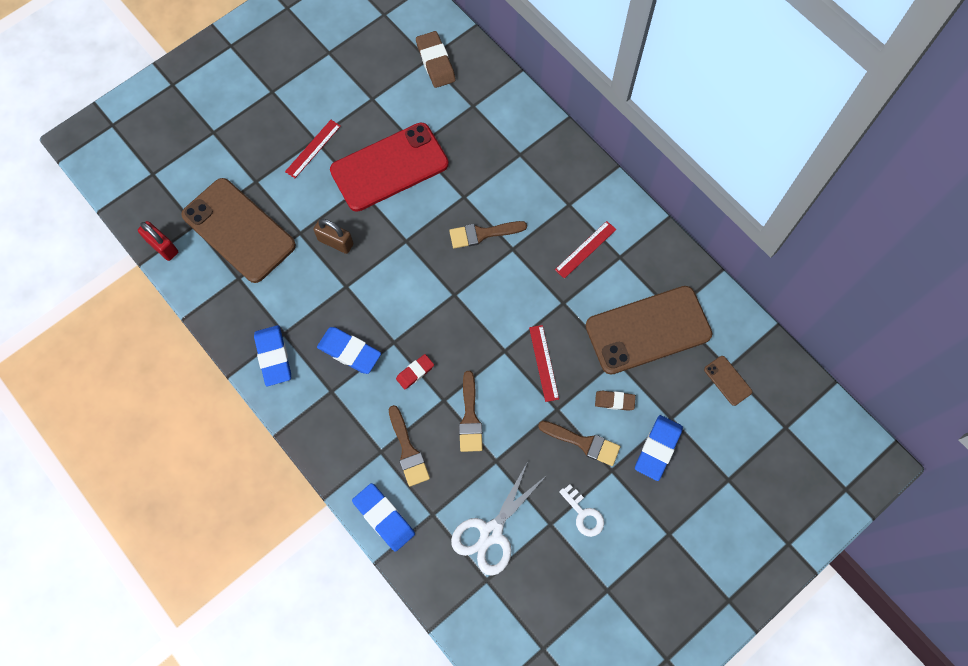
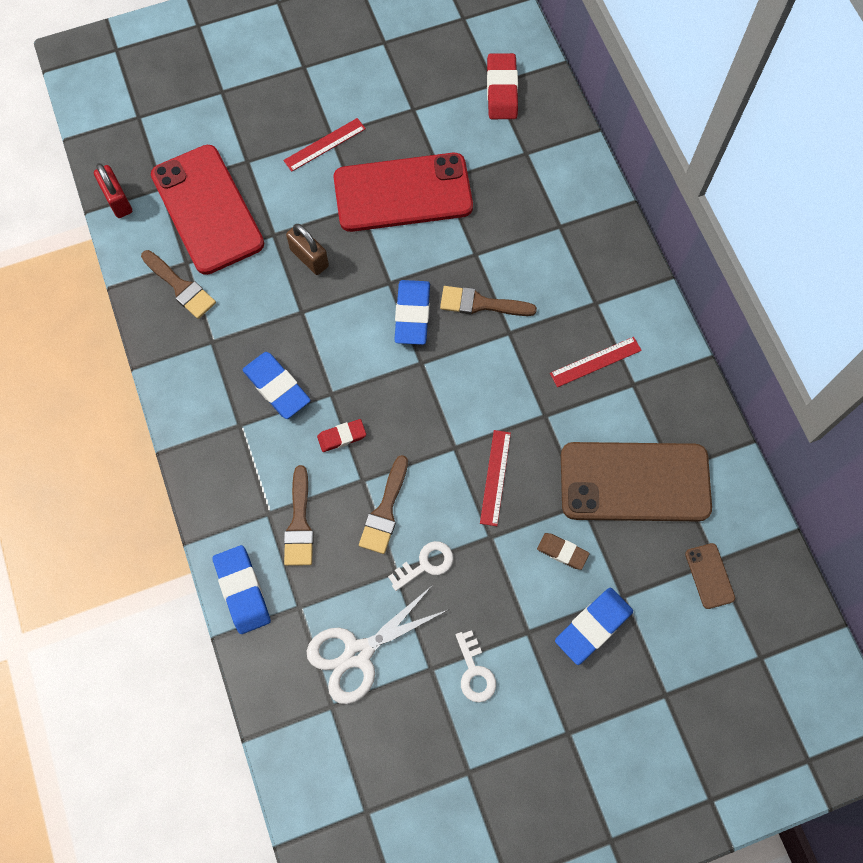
camera: 20 degrees right, 0 degrees up
(239, 230) = (207, 209): brown phone -> red phone
(273, 357) = (190, 364): blue eraser -> blue eraser (412, 314)
(435, 62) = (501, 90): brown eraser -> red eraser
(516, 447) = (426, 564): none -> white key
(584, 443) = (507, 588): brown brush -> brown brush (181, 287)

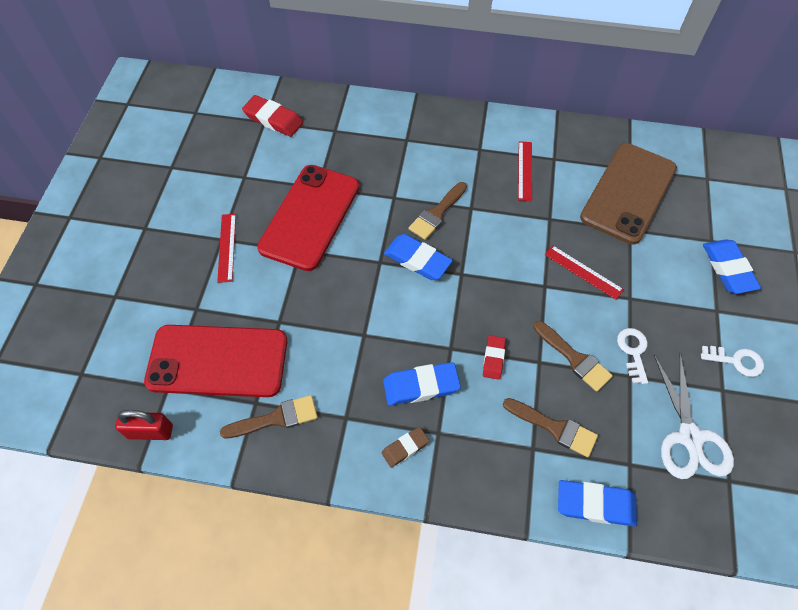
camera: 60 degrees left, 10 degrees down
(309, 258) = (319, 306): brown padlock -> none
(562, 552) = (662, 259): brown eraser -> brown eraser (405, 448)
(709, 576) = (716, 186): brown phone -> none

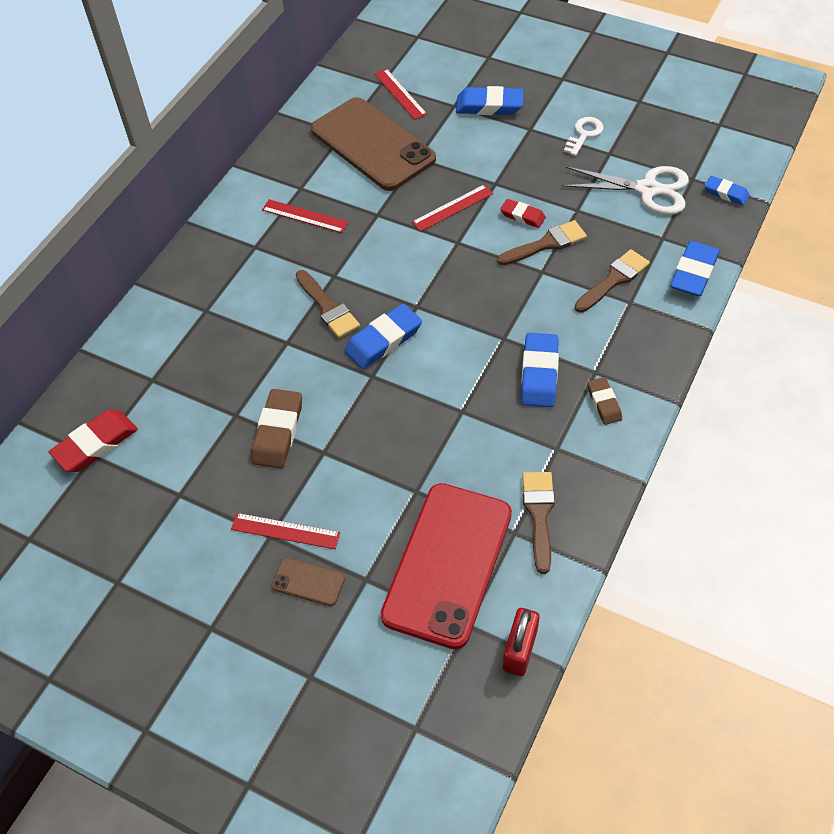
camera: 70 degrees left, 5 degrees down
(188, 273) = (308, 582): none -> brown phone
(310, 217) = (278, 432): red phone -> brown eraser
(493, 358) = (527, 306): red eraser -> red eraser (522, 216)
(633, 351) = (553, 199): white key -> none
(702, 196) = (400, 94): none -> red ruler
(725, 521) = (726, 193): none -> blue eraser

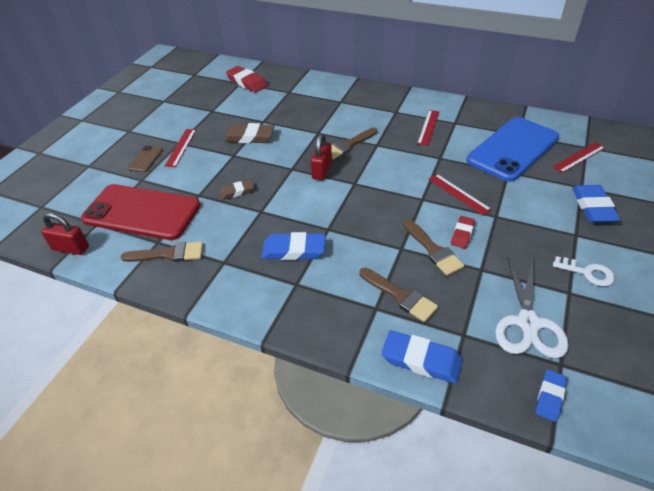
camera: 85 degrees right, 10 degrees down
(372, 144) = (512, 149): brown phone -> blue phone
(383, 340) = (322, 171): blue eraser -> red padlock
(604, 403) = (264, 290): brown eraser -> brown eraser (237, 192)

